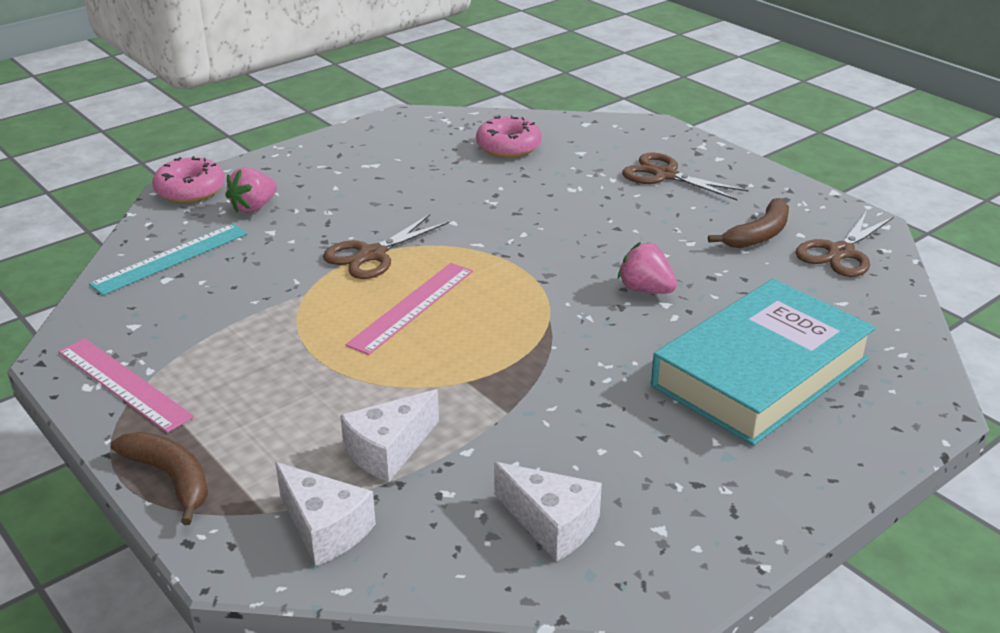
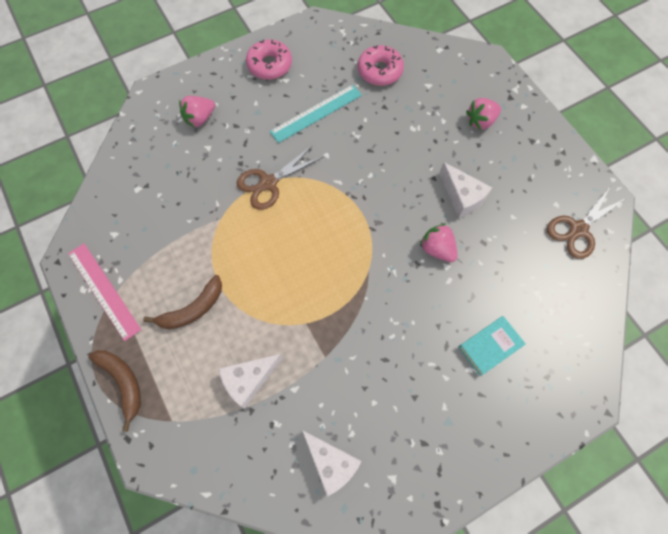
camera: 10 degrees right, 35 degrees up
(171, 258) = (142, 167): turquoise ruler -> turquoise ruler (316, 113)
(190, 190) = (161, 92): pink donut -> pink donut (269, 65)
(325, 528) = (203, 442): white cheese -> white cheese (461, 197)
(411, 307) = (285, 243): pink ruler -> none
(665, 175) = (480, 121): brown scissors -> pink strawberry
(759, 234) = (528, 200): brown banana -> brown banana (193, 309)
(760, 372) = (489, 346): turquoise book -> turquoise book, size x0.44

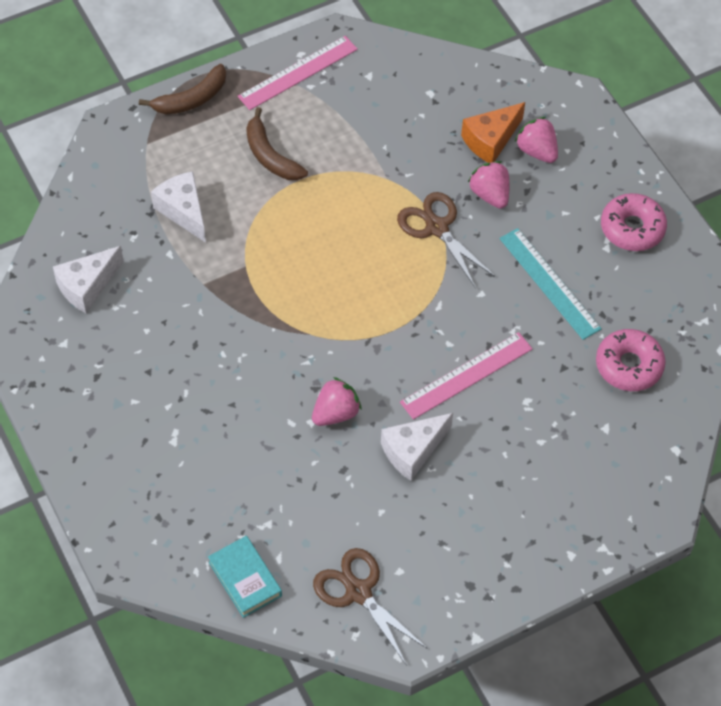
camera: 90 degrees right, 10 degrees down
(188, 147) = (490, 140): none -> orange cheese
(396, 164) = (466, 375): none -> pink ruler
(480, 121) = (540, 491): pink strawberry -> pink strawberry (490, 194)
(489, 346) = (201, 458): turquoise book -> turquoise book (245, 579)

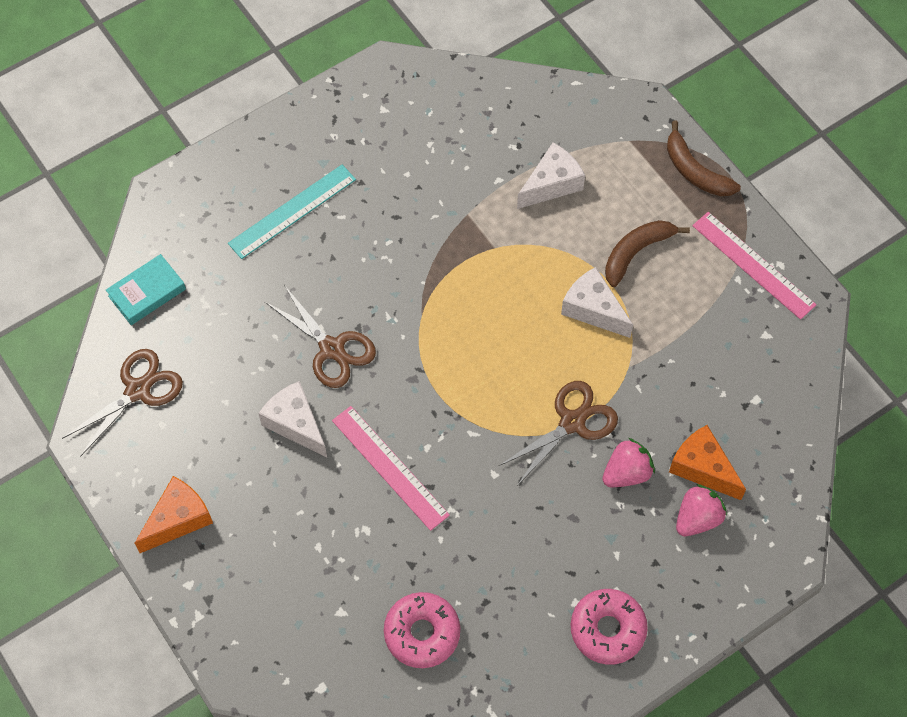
camera: 85 degrees right, 5 degrees up
(87, 286) = (449, 117): white cheese -> white cheese (593, 309)
(335, 413) = (332, 349): pink strawberry -> brown scissors
(503, 560) = (178, 519): none -> orange cheese
(549, 283) = (518, 543): turquoise ruler -> turquoise ruler (292, 211)

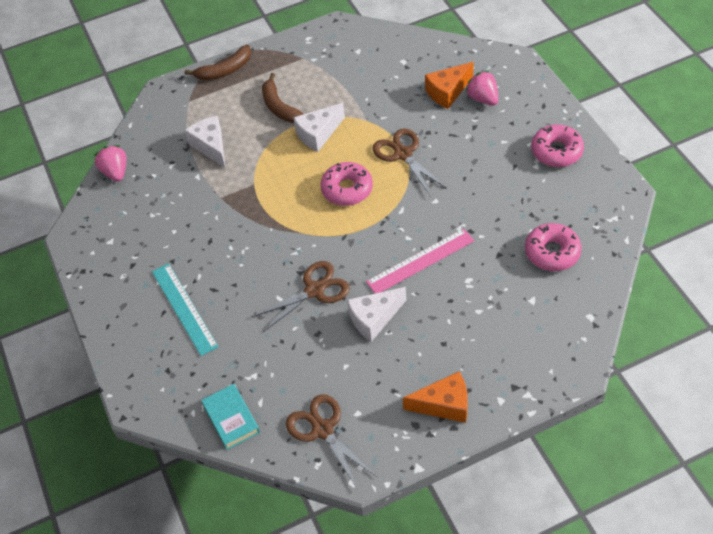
camera: 75 degrees left, 10 degrees down
(178, 519) = (444, 405): orange cheese -> orange cheese turned 120 degrees clockwise
(500, 361) = (347, 189): none -> pink donut
(626, 473) = (445, 130): pink strawberry -> pink strawberry (115, 172)
(753, 265) = (305, 50): pink ruler -> none

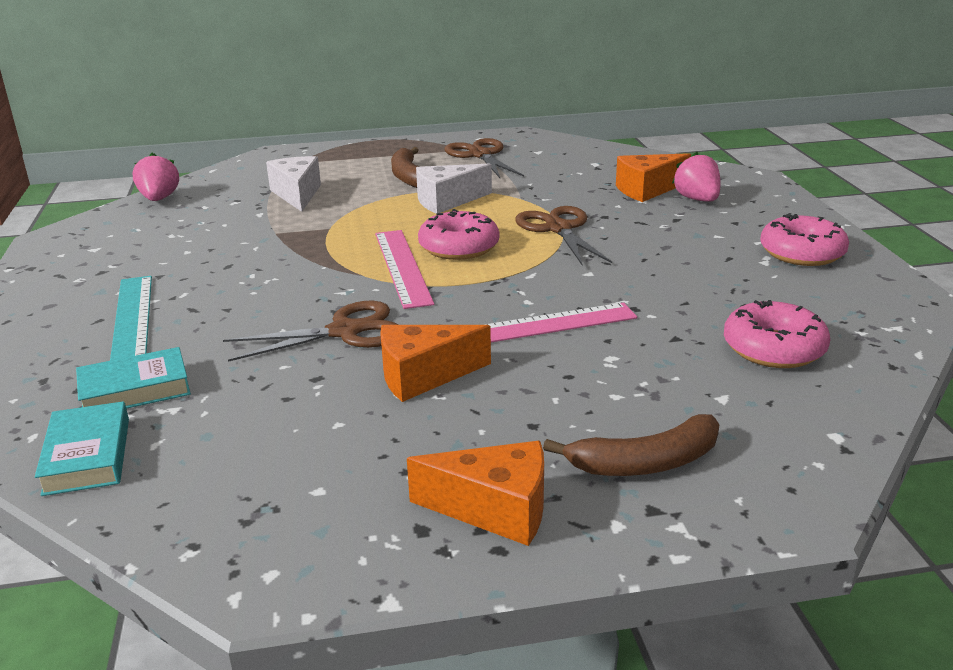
camera: 10 degrees right, 25 degrees down
(224, 366) = (135, 389): none -> turquoise book
(225, 70) = (360, 148): brown banana -> brown banana (646, 463)
(320, 219) = (403, 267): none -> pink ruler
(322, 429) = (236, 501): brown scissors -> brown scissors (480, 155)
(374, 318) = (423, 376): white cheese -> orange cheese

